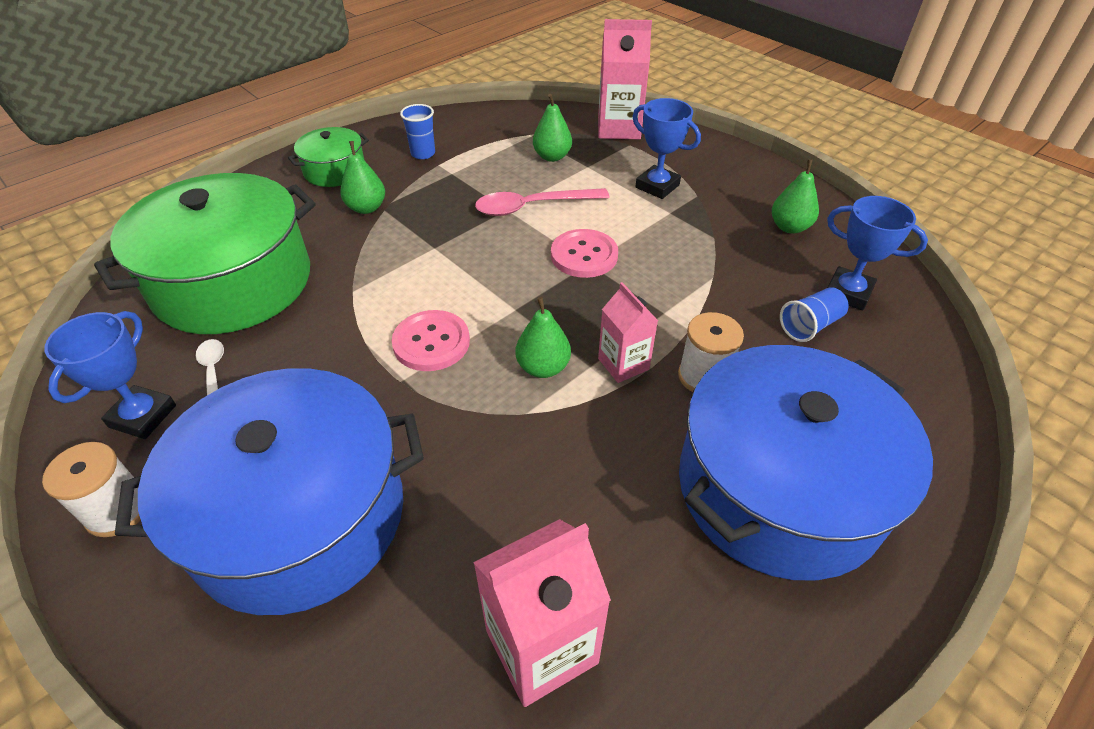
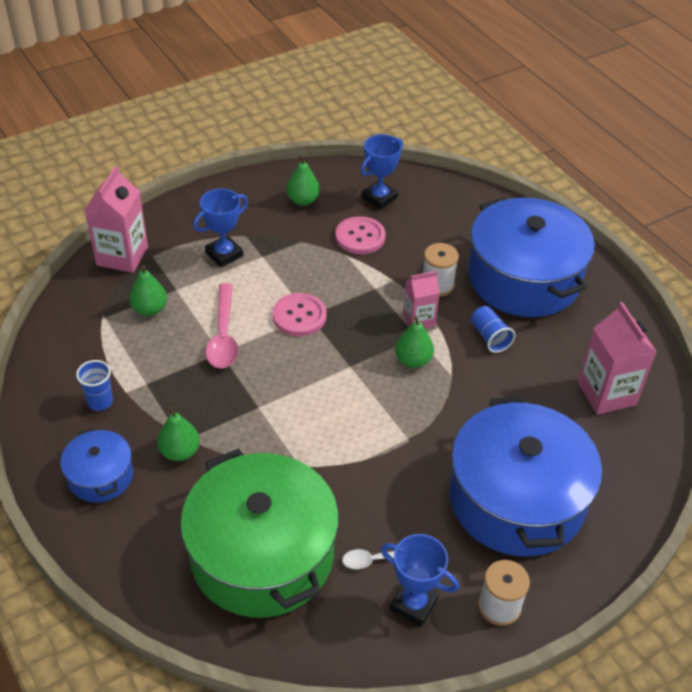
camera: 80 degrees left, 0 degrees up
(335, 170) = (100, 476): green pot -> blue pot
(431, 342) = (374, 419): pink button -> pink button (360, 237)
(809, 325) = (404, 225): blue cup -> blue cup (489, 337)

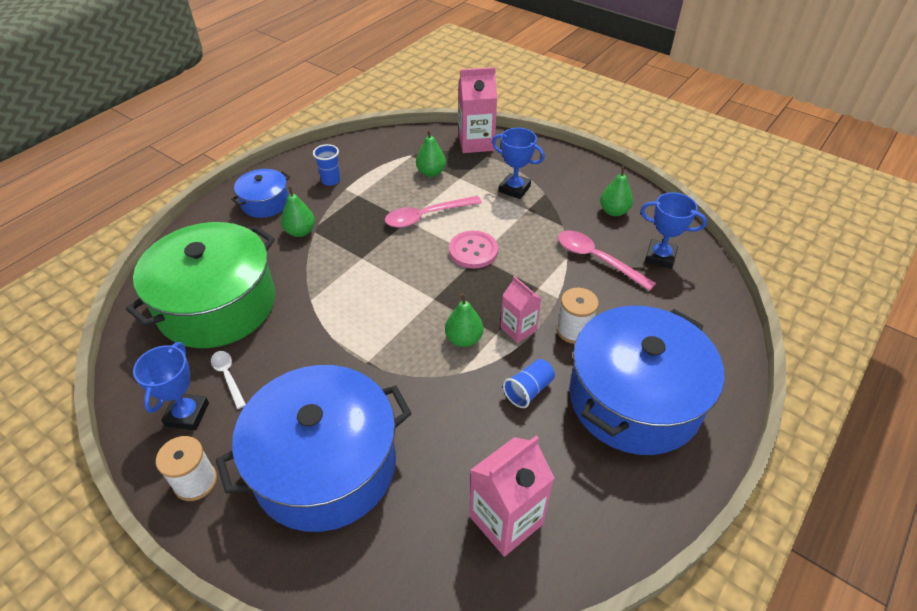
camera: 70 degrees right, 0 degrees up
(360, 237) = (597, 259): pink button -> pink spoon

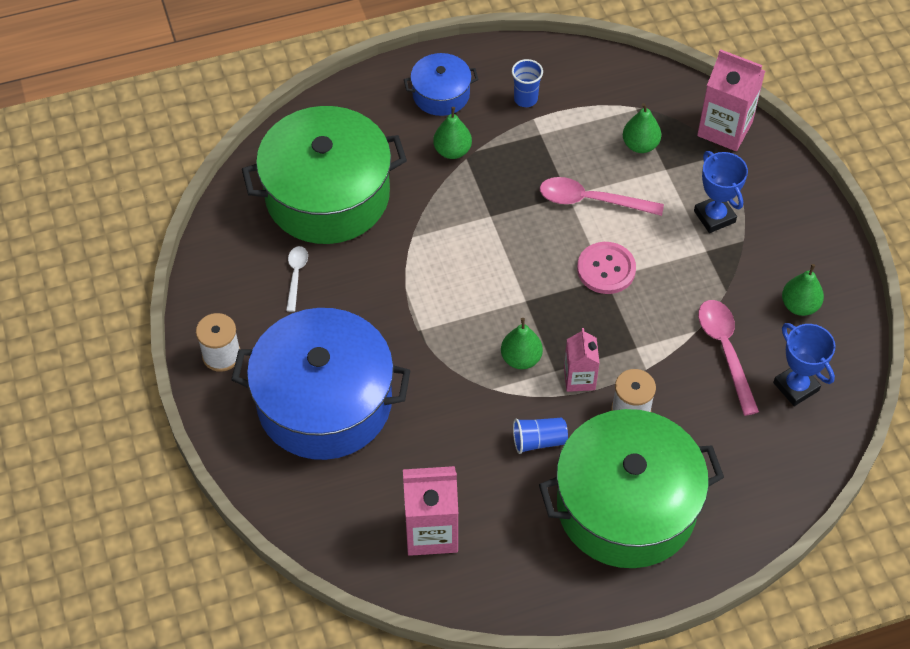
camera: 35 degrees right, 10 degrees up
(187, 414) = (245, 292): blue trophy -> none
(634, 399) = (626, 506): blue pot -> green pot

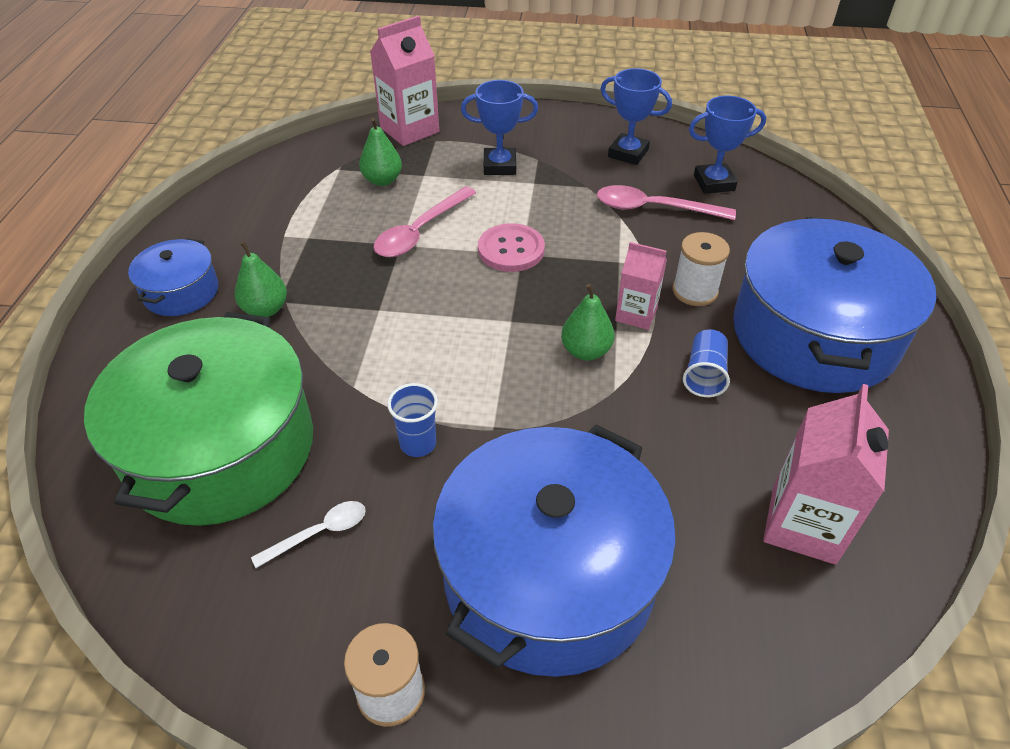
camera: 65 degrees left, 10 degrees down
(296, 275) = (319, 533): white spoon -> white spoon turned 120 degrees clockwise
(525, 99) = (254, 232): blue cup -> blue cup (418, 443)
(626, 506) = (814, 334): green pot -> blue pot
(799, 305) = (628, 153): green pear -> blue trophy

